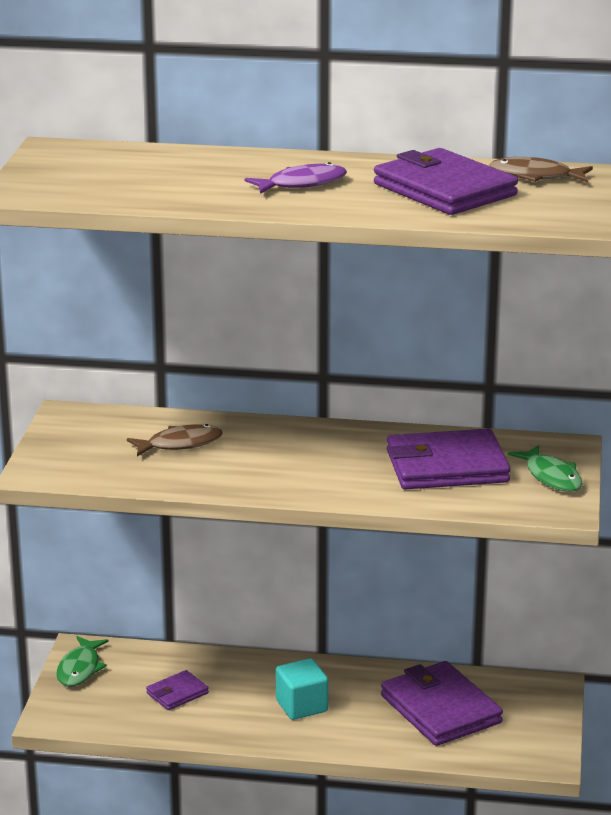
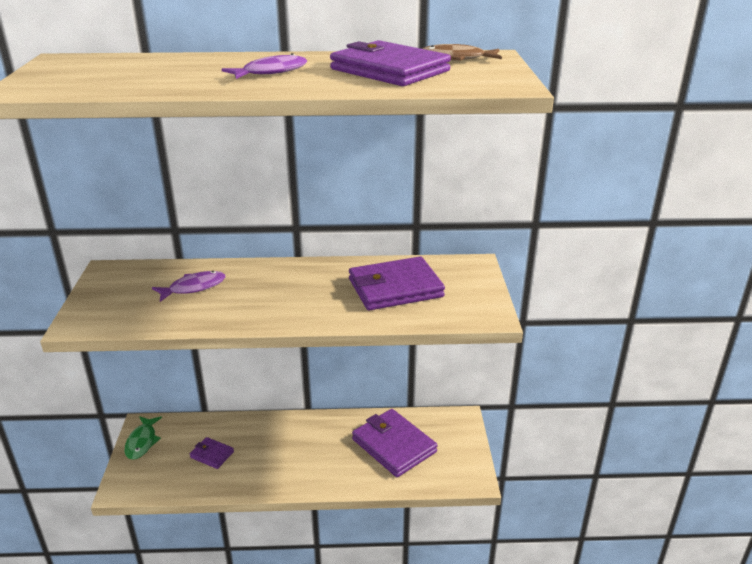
camera: 10 degrees left, 5 degrees up
(177, 693) = (212, 454): purple wallet -> purple wallet turned 75 degrees clockwise
(180, 444) = (194, 287): brown fish -> purple fish
(301, 706) = (299, 454): turquoise cube -> none
(551, 477) = (472, 289): green fish -> none

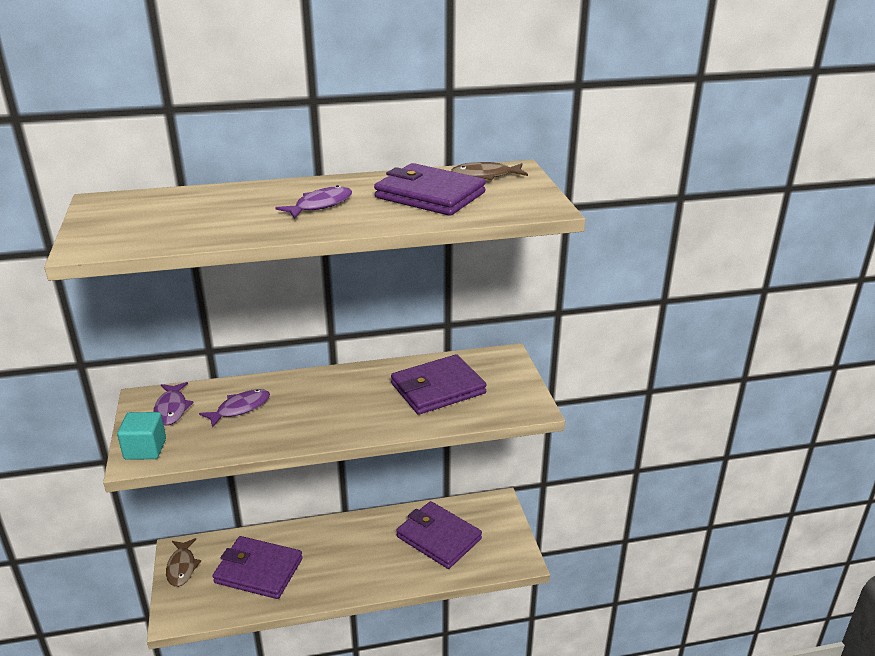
camera: 10 degrees left, 0 degrees up
(90, 315) = (145, 449): none -> turquoise cube
(129, 282) = (172, 409): none -> purple fish
(142, 442) = (182, 567): green fish -> brown fish
(212, 454) = (258, 570): purple wallet -> purple wallet, size x2.03

